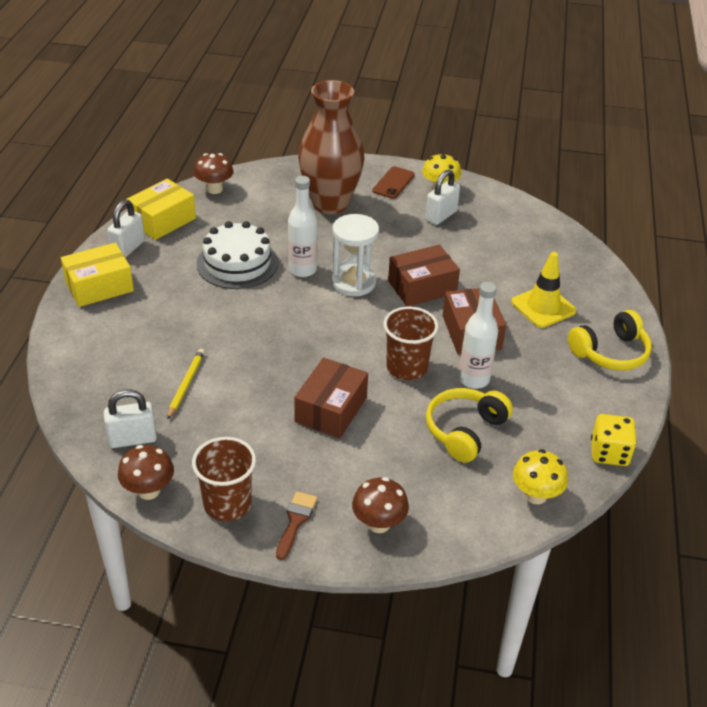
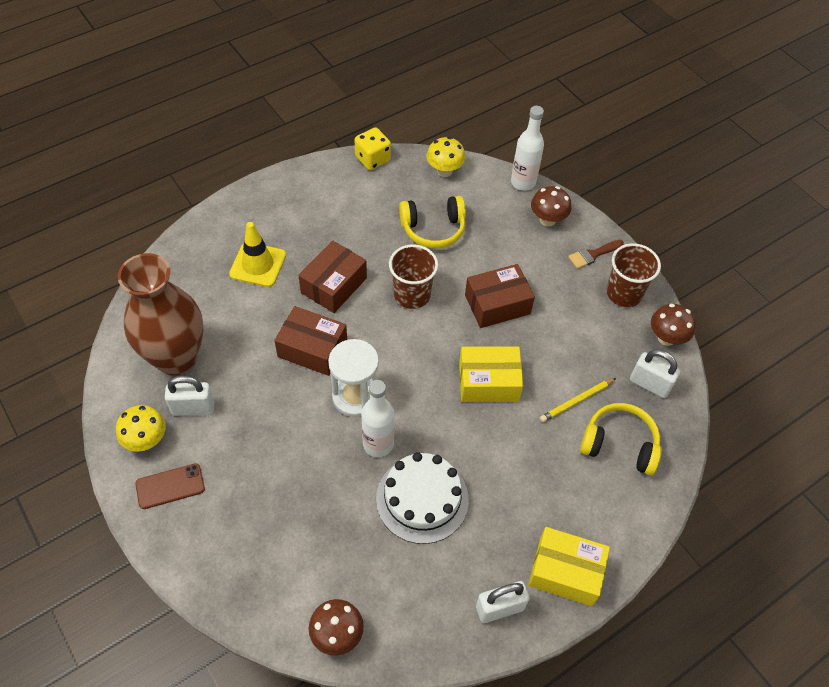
camera: 135 degrees left, 15 degrees up
(162, 220) = (433, 625): yellow box -> yellow box (488, 382)
(330, 204) = (259, 508): brown vase -> brown vase (176, 358)
(474, 379) = (382, 254): white bottle -> white bottle (523, 182)
(610, 353) = (273, 204): yellow headphones -> yellow headphones (619, 444)

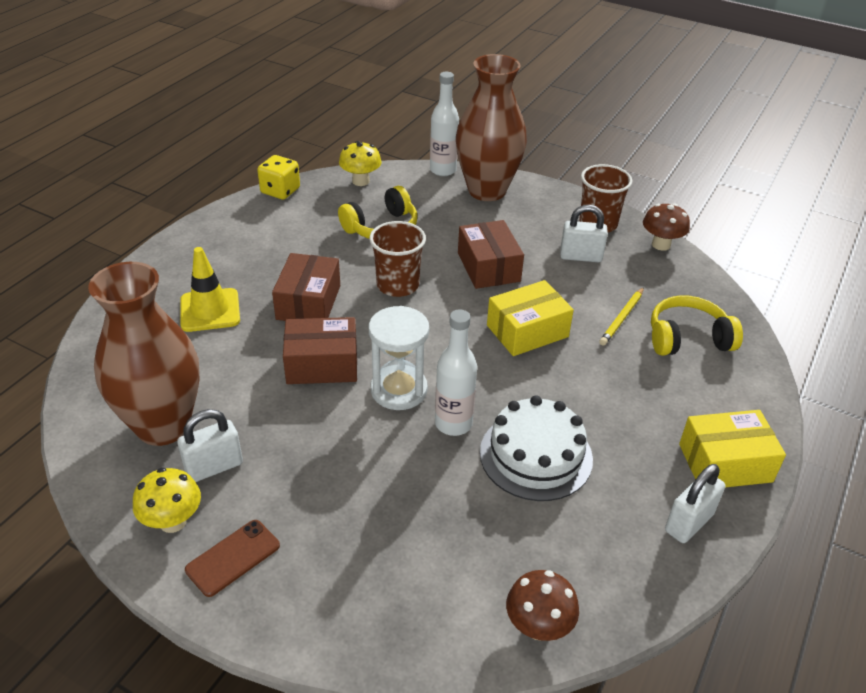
camera: 25 degrees left, 15 degrees down
(497, 304) = (488, 267): brown box -> brown box turned 60 degrees counterclockwise
(547, 220) = (487, 190): brown mushroom -> brown vase
(593, 255) = (548, 204): brown brush -> none
(649, 384) = (675, 283): white padlock -> white padlock (580, 257)

